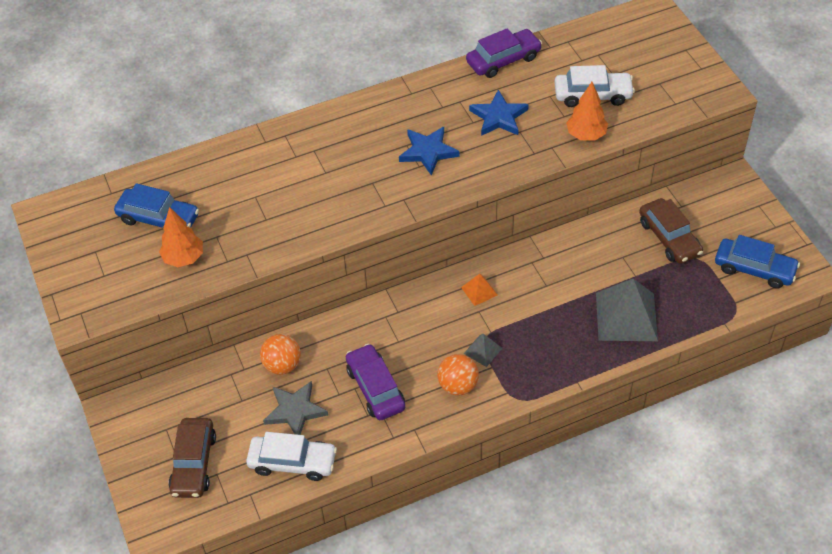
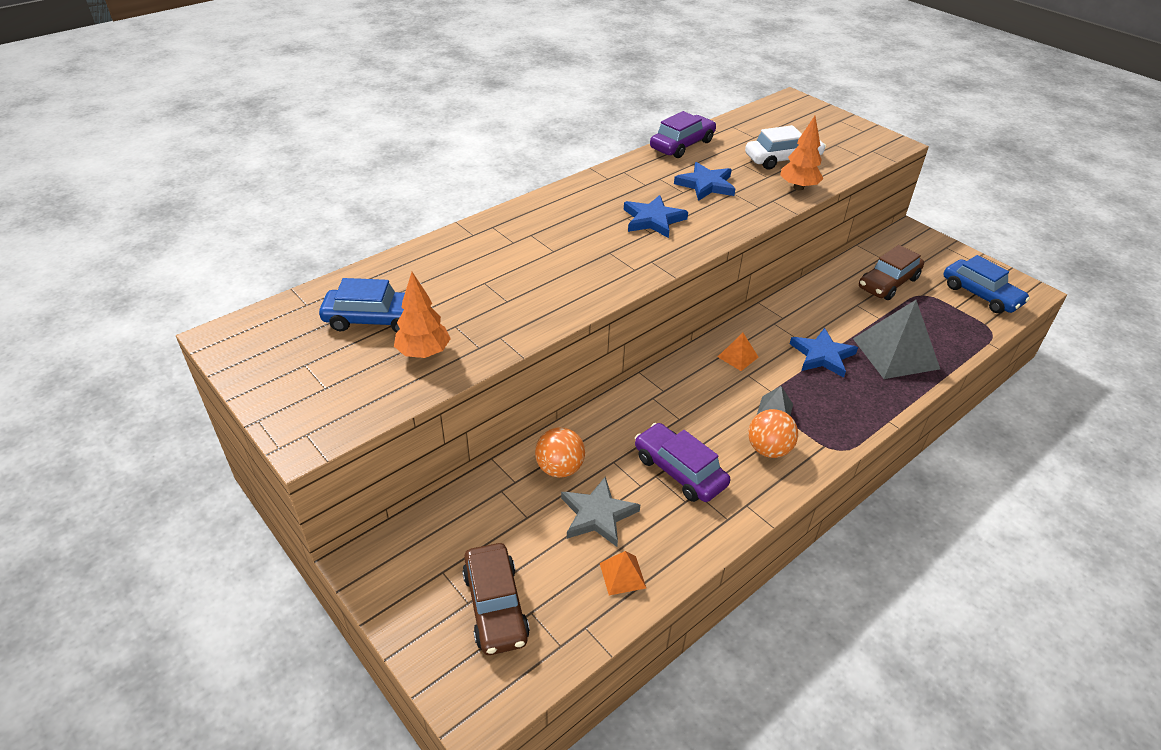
camera: 20 degrees left, 10 degrees down
(292, 462) = (622, 575): white car -> orange pyramid
(556, 305) = (822, 355): none -> blue star
(669, 238) = (888, 283): brown car -> brown car turned 90 degrees clockwise
(754, 269) = (981, 295): blue car -> blue car turned 45 degrees clockwise

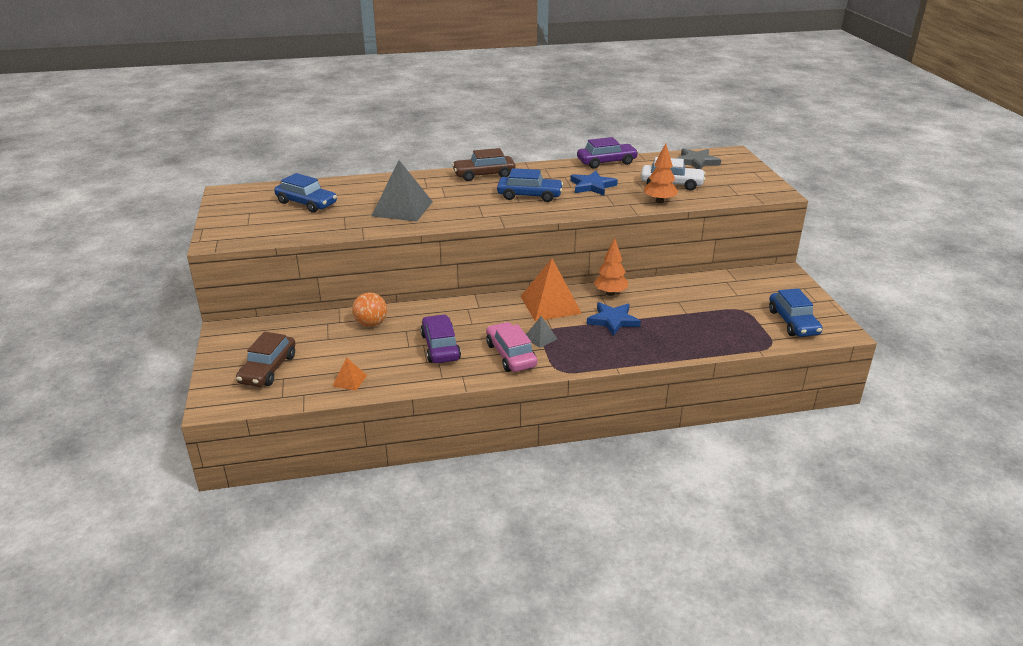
camera: 30 degrees right, 10 degrees down
(423, 353) = (313, 223): orange tree -> orange tree (610, 293)
(598, 515) = (367, 350): grey star -> grey star (696, 162)
(653, 220) = (529, 196): blue star -> blue car
(737, 357) = (550, 304): orange pyramid -> orange pyramid, size x2.12
(768, 449) = (511, 355): orange ball -> pink car
(888, 283) = (721, 296): brown car -> brown car (484, 175)
(895, 353) = (671, 335): grey pyramid -> grey pyramid (402, 208)

